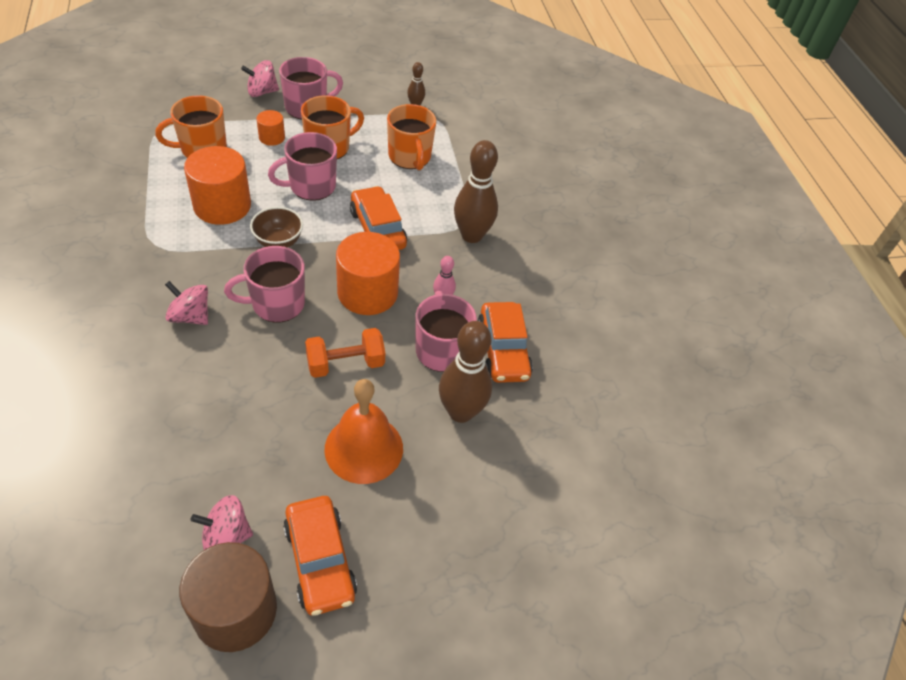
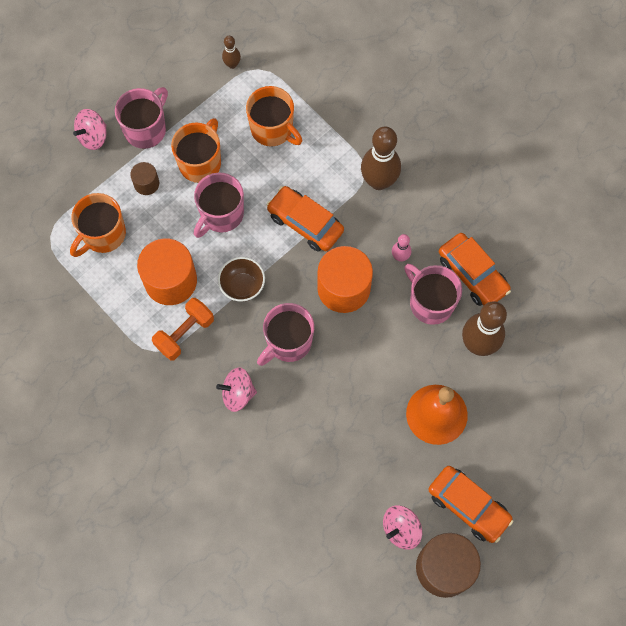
camera: 25 degrees left, 20 degrees up
(272, 137) = (146, 183): orange cylinder -> brown cylinder
(345, 364) = (375, 359): orange dumbbell -> orange dumbbell (184, 333)

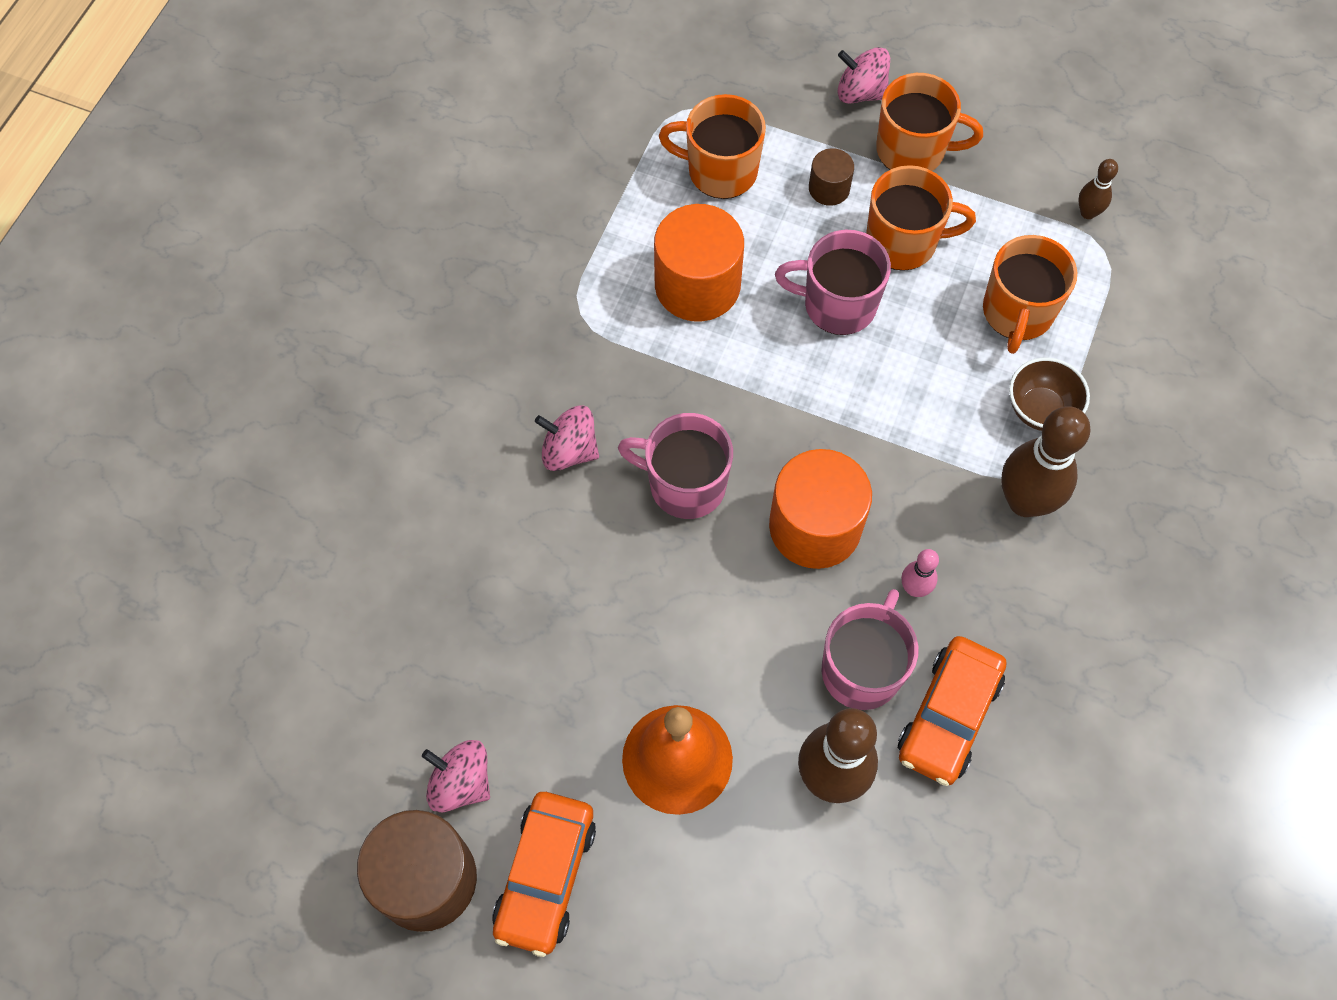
camera: 65 degrees right, 5 degrees down
(146, 129) = (913, 150): pink mug -> orange mug
(184, 333) = (626, 339): orange dumbbell -> none
(238, 393) = (569, 450): pink spinning top -> pink spinning top turned 45 degrees counterclockwise
(242, 286) = (740, 383): brown bowl -> brown bowl (1040, 409)
(305, 223) = (891, 425): orange car -> none

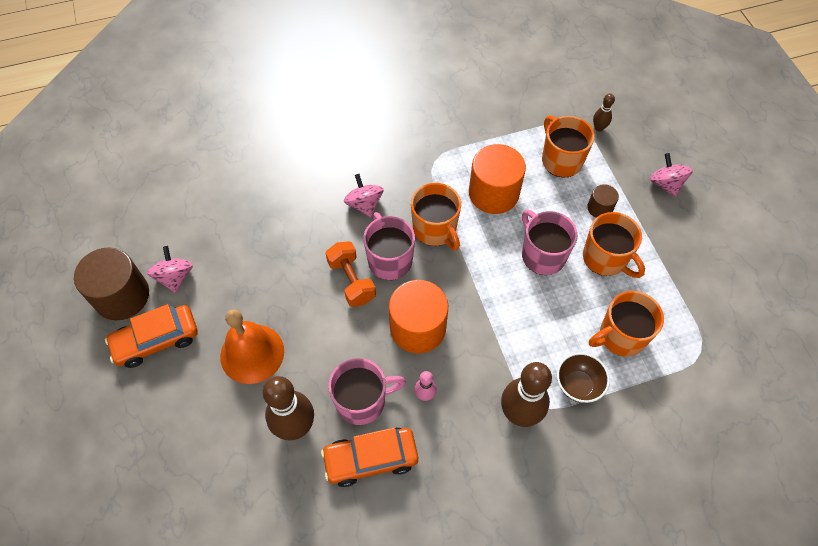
camera: 50 degrees right, 5 degrees down
(676, 554) = (351, 281): none -> orange dumbbell
(913, 150) = (659, 227): orange mug -> orange mug (435, 230)
(1088, 213) = (713, 329): brown bowling pin -> brown bowling pin (599, 128)

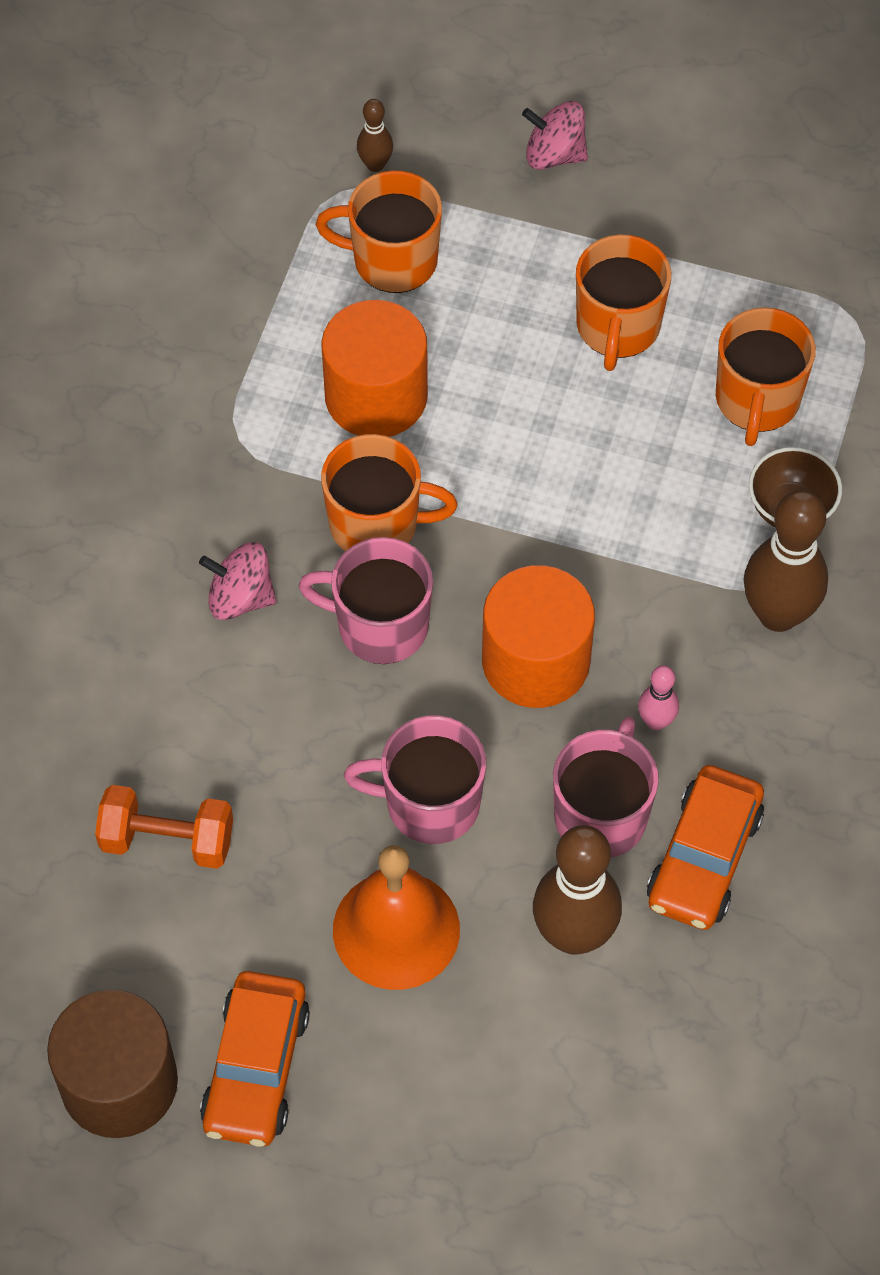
camera: 55 degrees left, 0 degrees up
(175, 277) = (149, 976): pink spinning top -> none
(351, 281) = (376, 705): orange dumbbell -> orange dumbbell (167, 840)
(542, 255) = (544, 407): pink mug -> pink mug (429, 803)
(599, 208) = (524, 272): brown cylinder -> none
(605, 259) = (617, 328): orange mug -> orange mug turned 105 degrees clockwise

